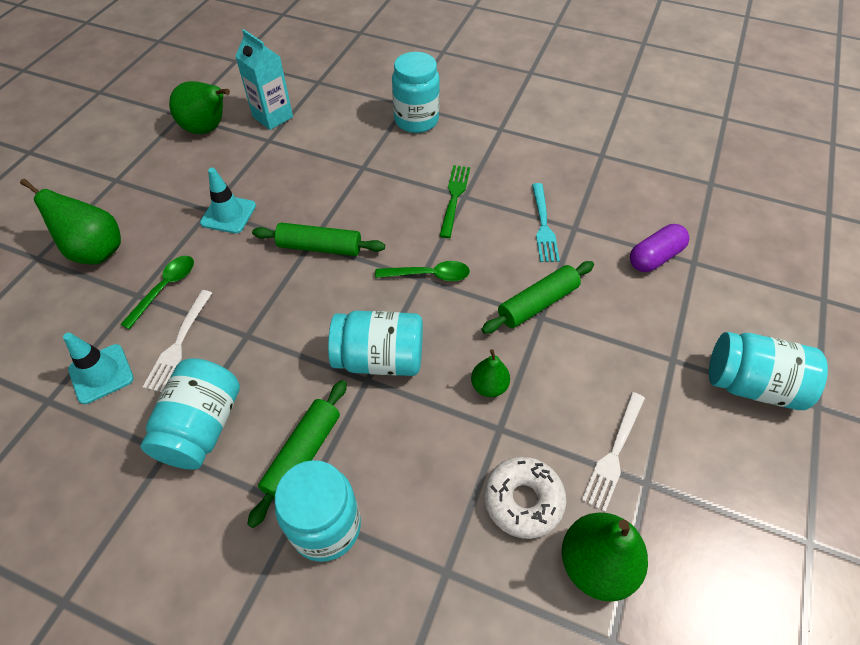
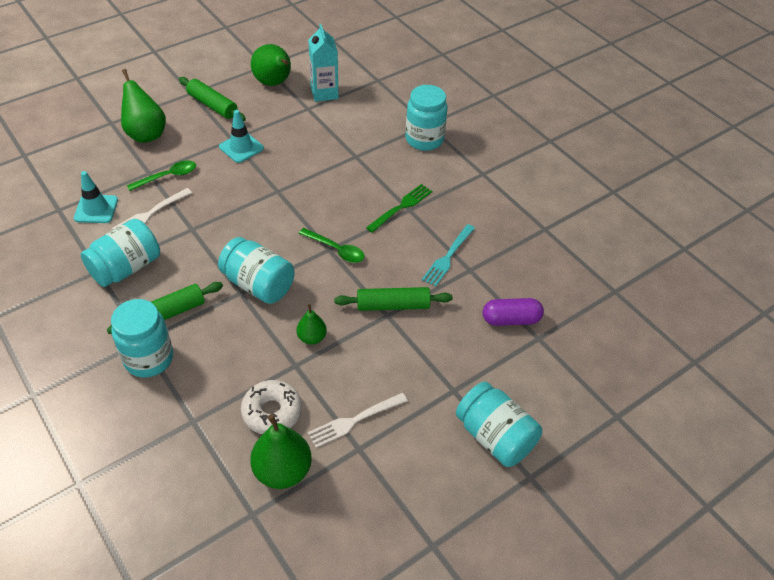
camera: 30 degrees right, 5 degrees down
(320, 247) = (281, 196): green rolling pin -> green rolling pin (212, 105)

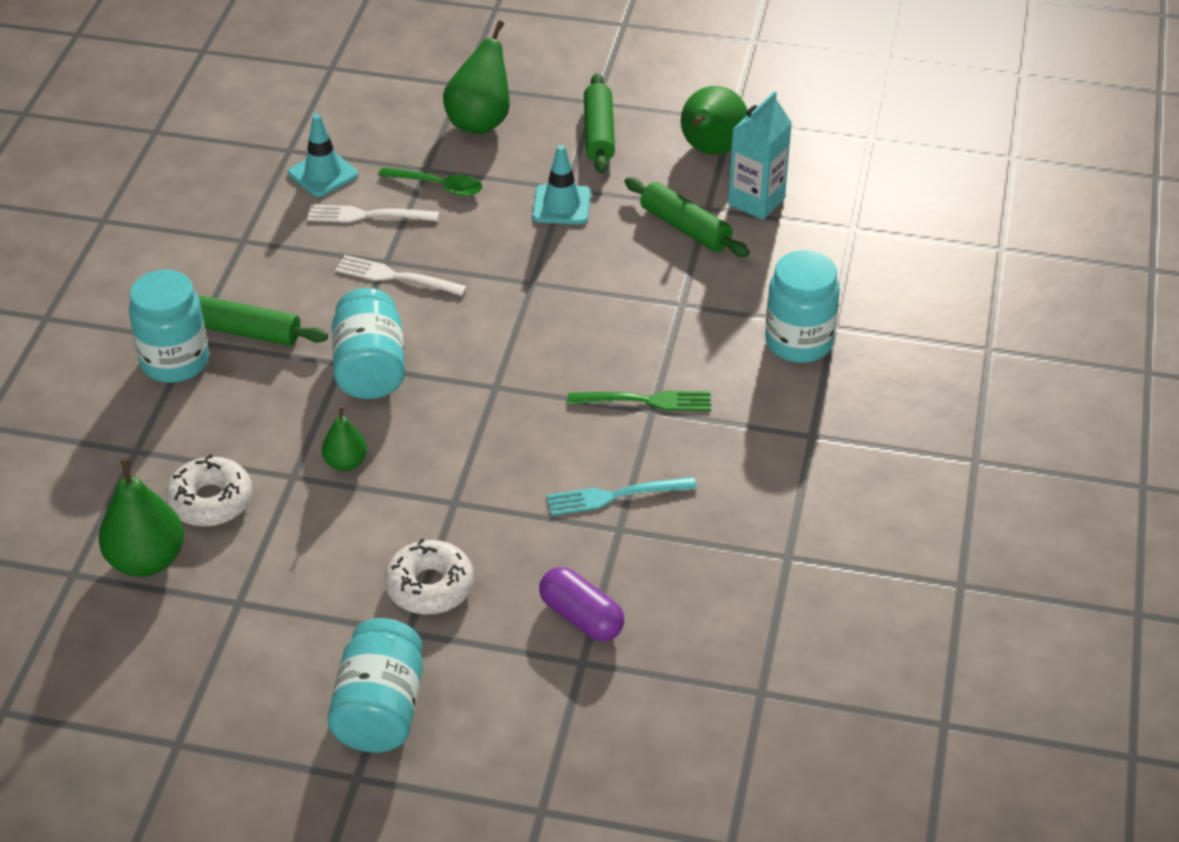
camera: 50 degrees right, 5 degrees down
(126, 268) = (271, 256): turquoise jar -> none
(336, 250) = (501, 393): green spoon -> none
(355, 420) = (271, 574): white fork -> white fork (396, 277)
(393, 305) = (474, 497): green rolling pin -> green rolling pin (685, 227)
(433, 361) = (430, 586): none -> white donut

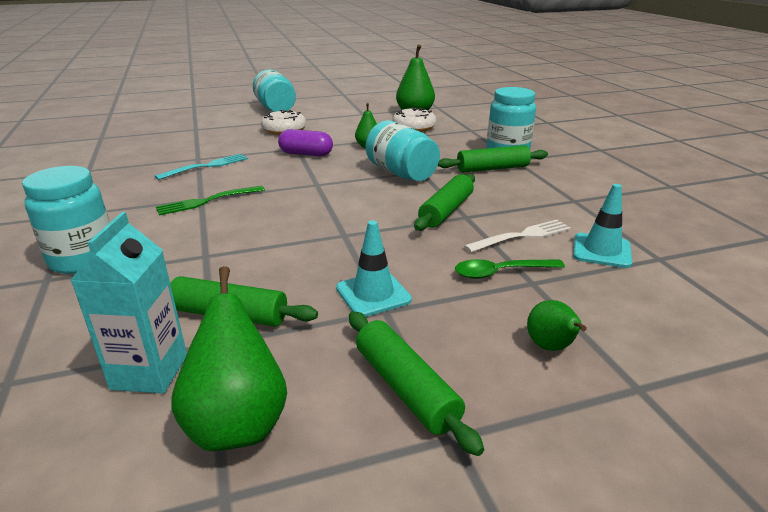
camera: 150 degrees right, 15 degrees down
(396, 277) = (446, 211): white fork -> green rolling pin
(480, 122) = (551, 347): green pear -> green pear, size x0.57
(581, 617) = (203, 136): purple capsule -> purple capsule (306, 154)

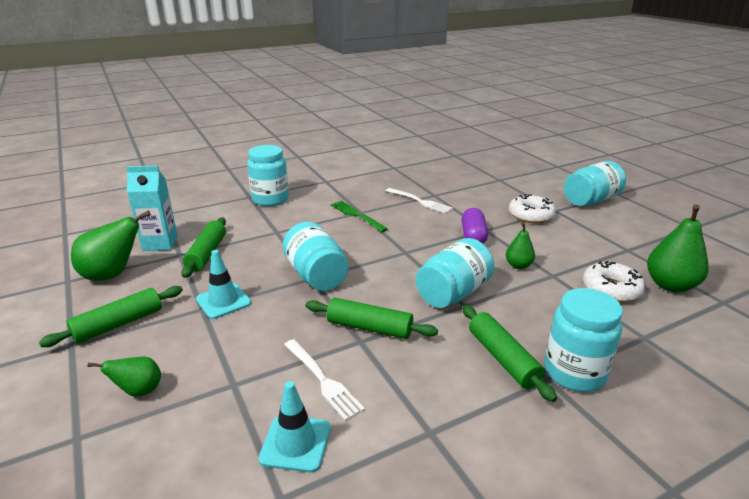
camera: 80 degrees right, 0 degrees up
(206, 166) = (420, 201): turquoise fork -> white fork
(340, 232) = (316, 276): none -> turquoise jar
(501, 272) = (251, 364): green spoon -> none

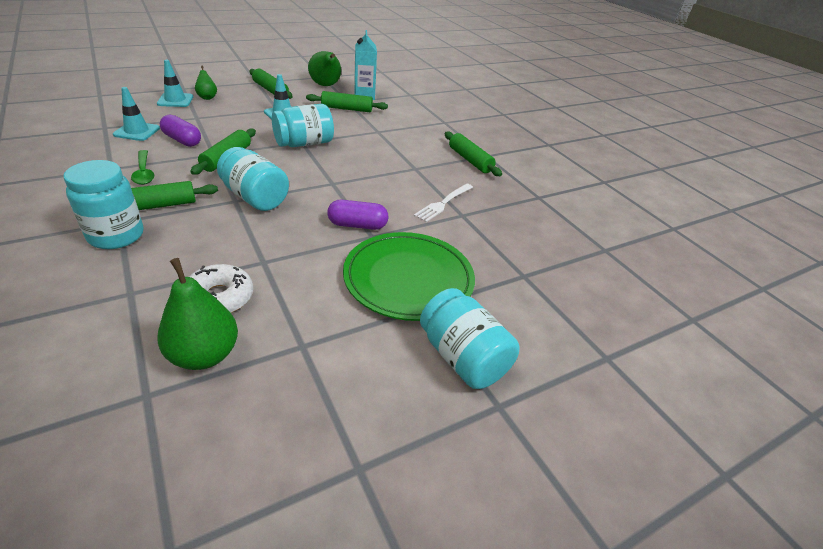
camera: 85 degrees right, 10 degrees up
(147, 431) = (175, 100): none -> turquoise traffic cone
(270, 199) = (439, 130): turquoise jar -> none
(322, 380) = (182, 140): white fork -> purple capsule
(337, 188) = (470, 160): none -> green rolling pin
(356, 215) = (408, 166): green fork -> none
(430, 392) = (144, 172): none -> green spoon
(518, 265) = (289, 243): green pear -> none
(530, 215) = (408, 279): white donut -> green plate

